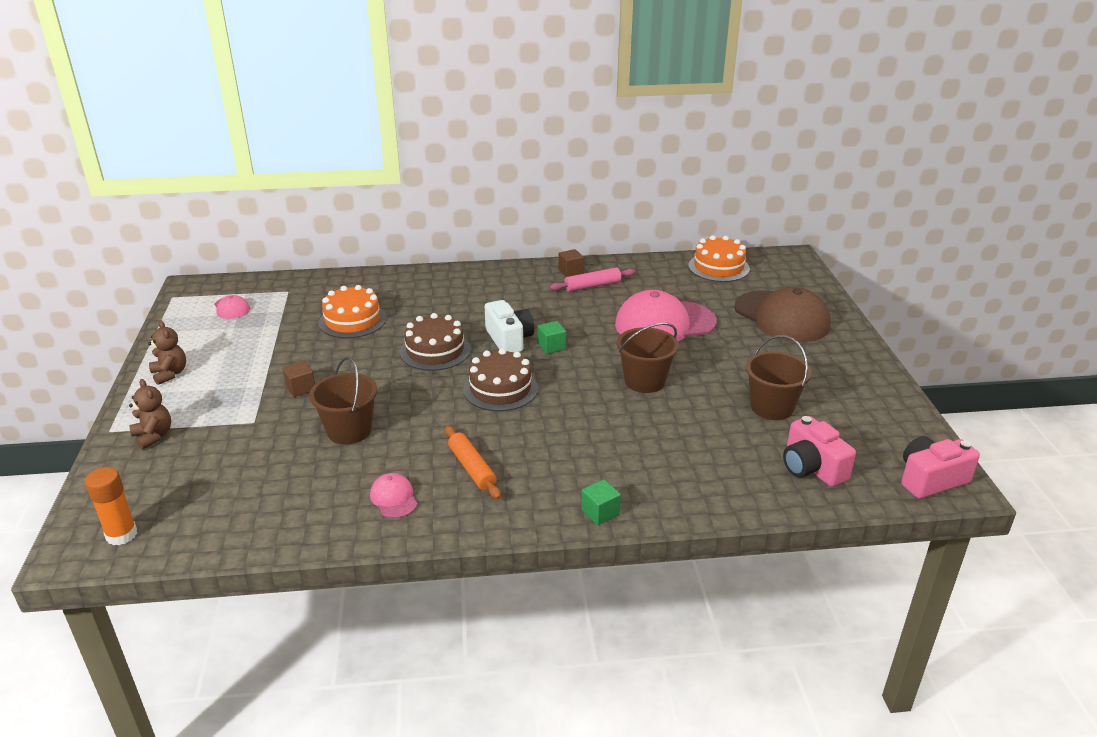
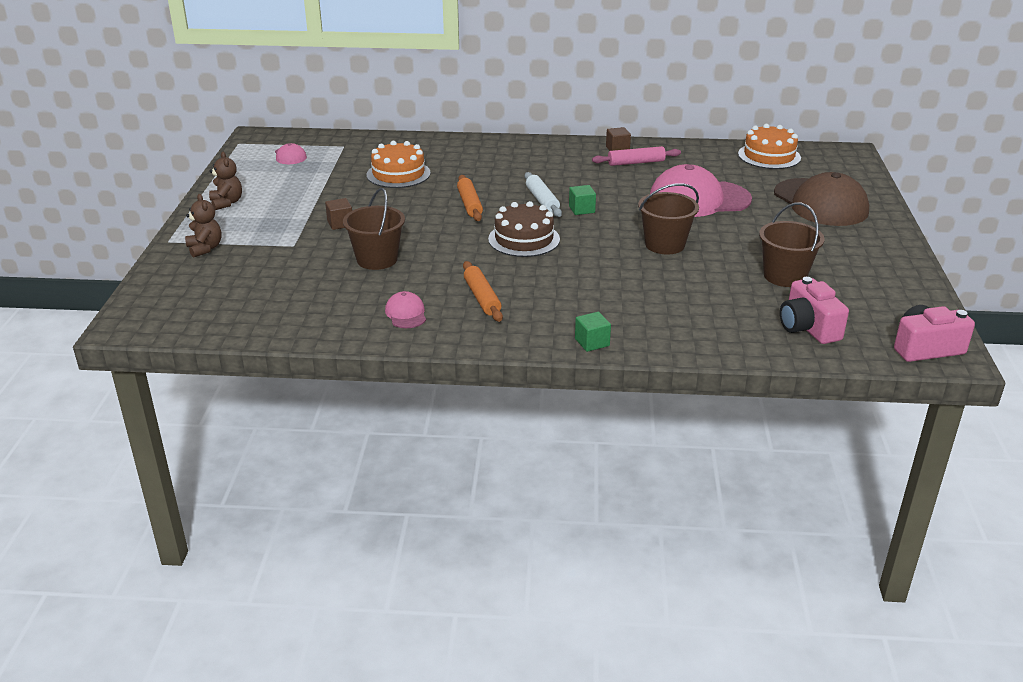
camera: 10 degrees right, 0 degrees up
(121, 535) = (167, 317): orange glue stick -> none
(435, 351) = (470, 204): brown cake -> orange rolling pin
(509, 339) = (542, 200): white camera -> white rolling pin

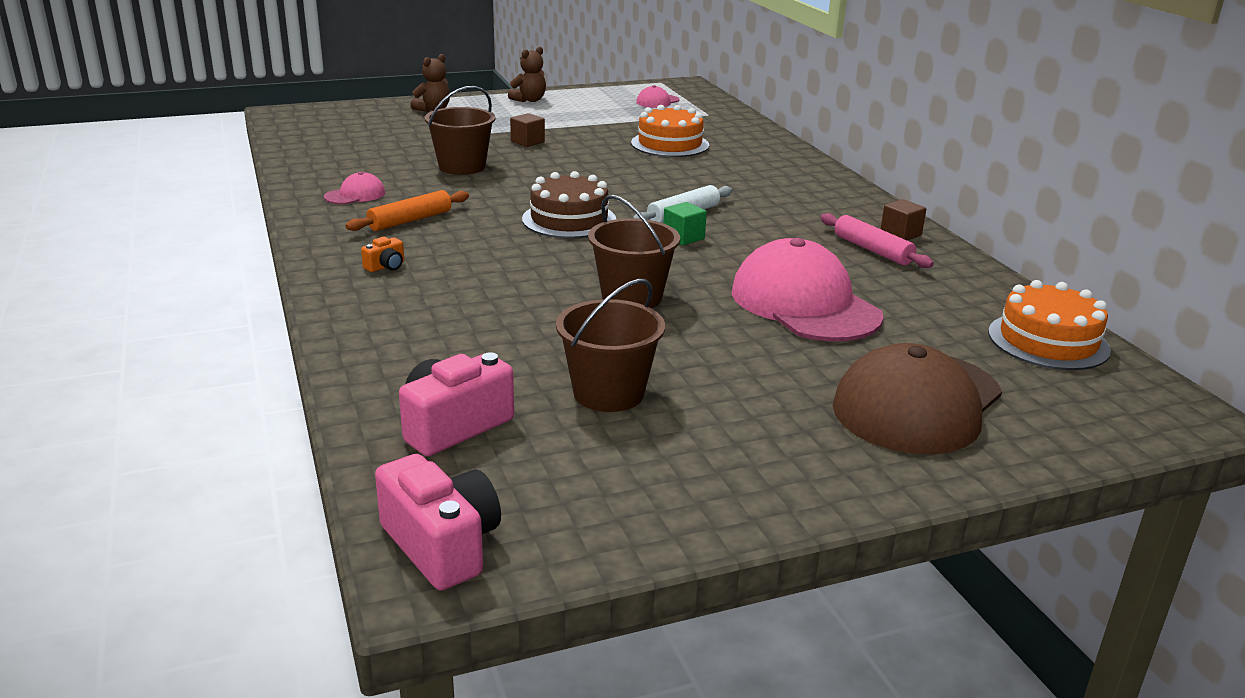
camera: 65 degrees right, 5 degrees down
(470, 204) = (632, 183): orange rolling pin -> none
(566, 319) = (386, 266): none -> orange camera
(592, 342) = (337, 286): green cube -> none

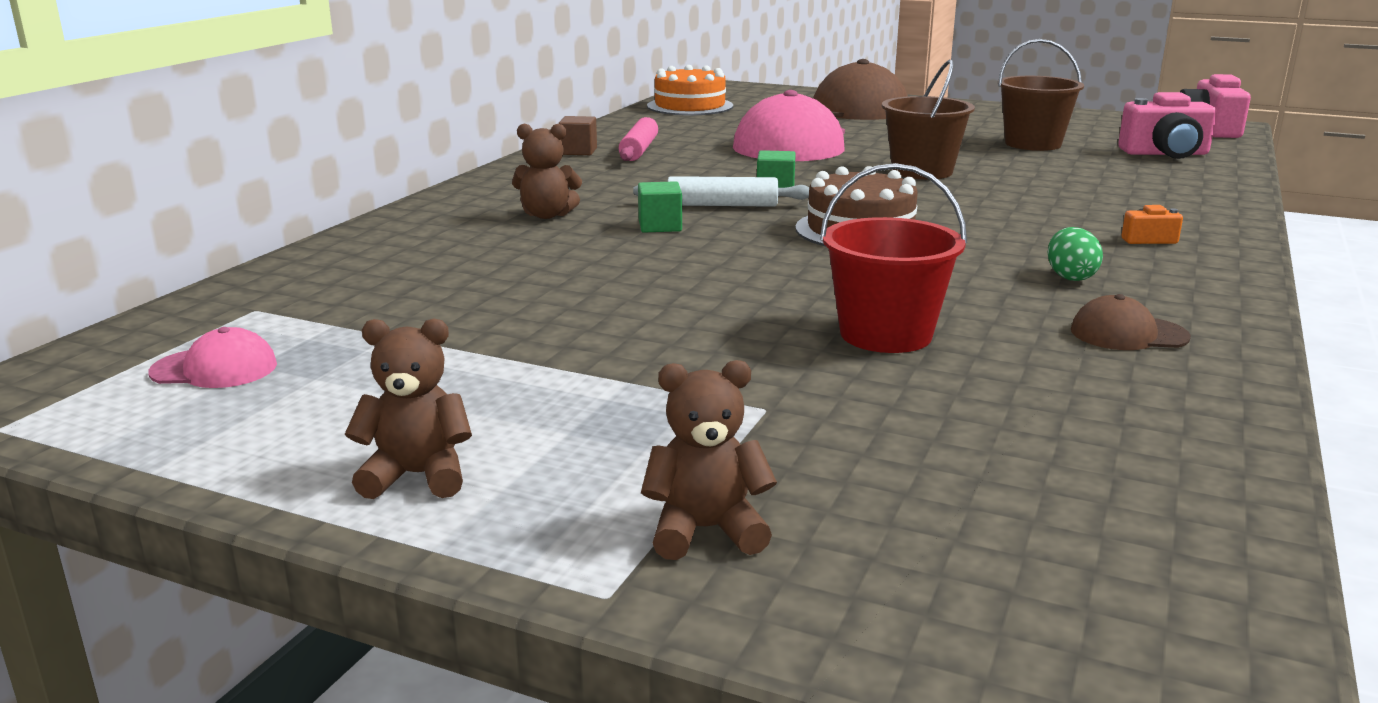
camera: 135 degrees left, 5 degrees down
(355, 195) = (1128, 334): pink cap -> brown cap
(410, 220) = (1070, 277): orange rolling pin -> green egg
(462, 167) = (885, 334): brown bucket -> red bucket
(527, 142) = (684, 350): brown cube -> none
(670, 144) = (487, 279): orange cake -> none
(676, 189) = (660, 226): none -> green cube
(747, 179) = (547, 215): none -> brown teddy bear

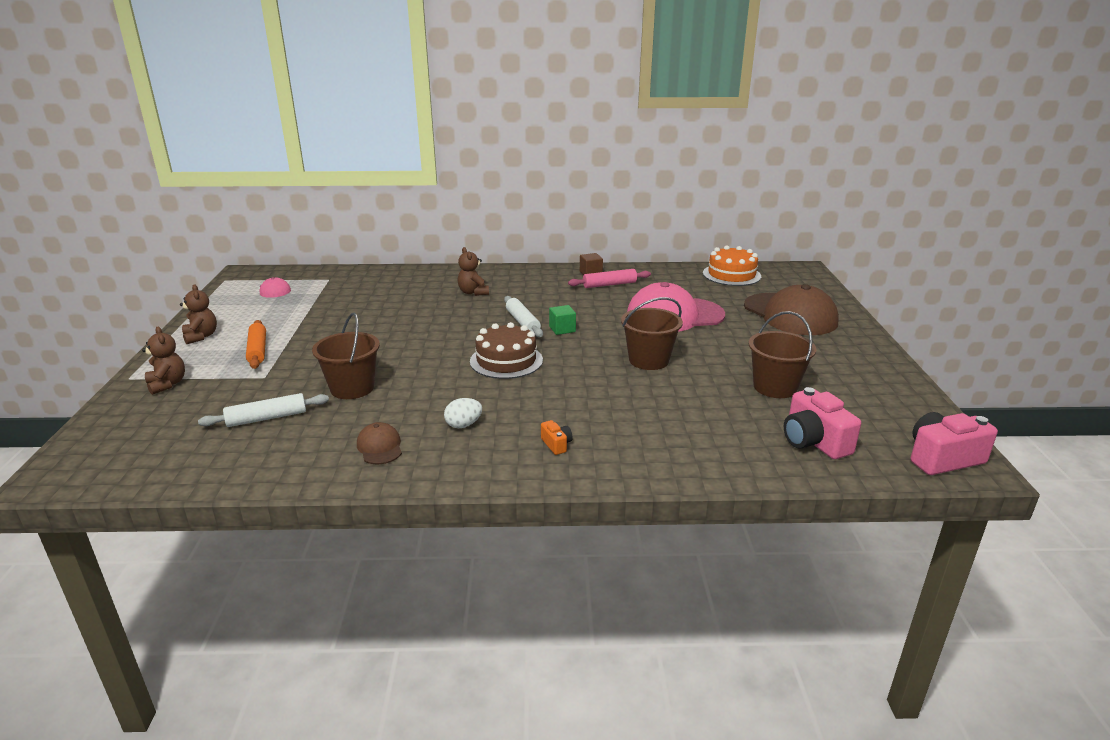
camera: 65 degrees right, 5 degrees up
(602, 408) = (257, 350): none -> orange rolling pin
(660, 226) = (475, 316): green cube -> none
(885, 334) = (352, 388): red bucket -> brown bucket
(975, 416) = (267, 418): none -> white rolling pin
(1070, 277) = (463, 425): green egg -> white egg

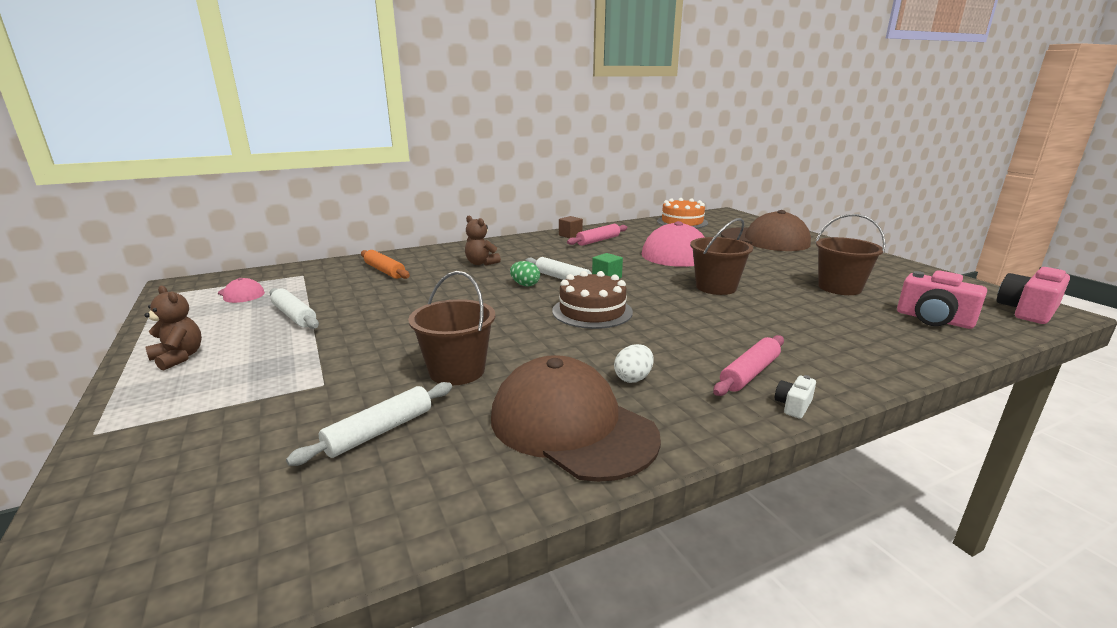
camera: 25 degrees left, 5 degrees down
(167, 384) = (173, 426): brown teddy bear -> none
(257, 350) = (281, 357): orange rolling pin -> orange rolling pin (384, 271)
(292, 317) = (294, 316): none -> white rolling pin
(380, 447) = (571, 426): brown cap -> brown cap, size x2.25
(483, 323) = (525, 285): none -> green egg
(551, 477) = (793, 405): none -> white camera
(556, 444) = (750, 373): orange camera -> pink rolling pin

